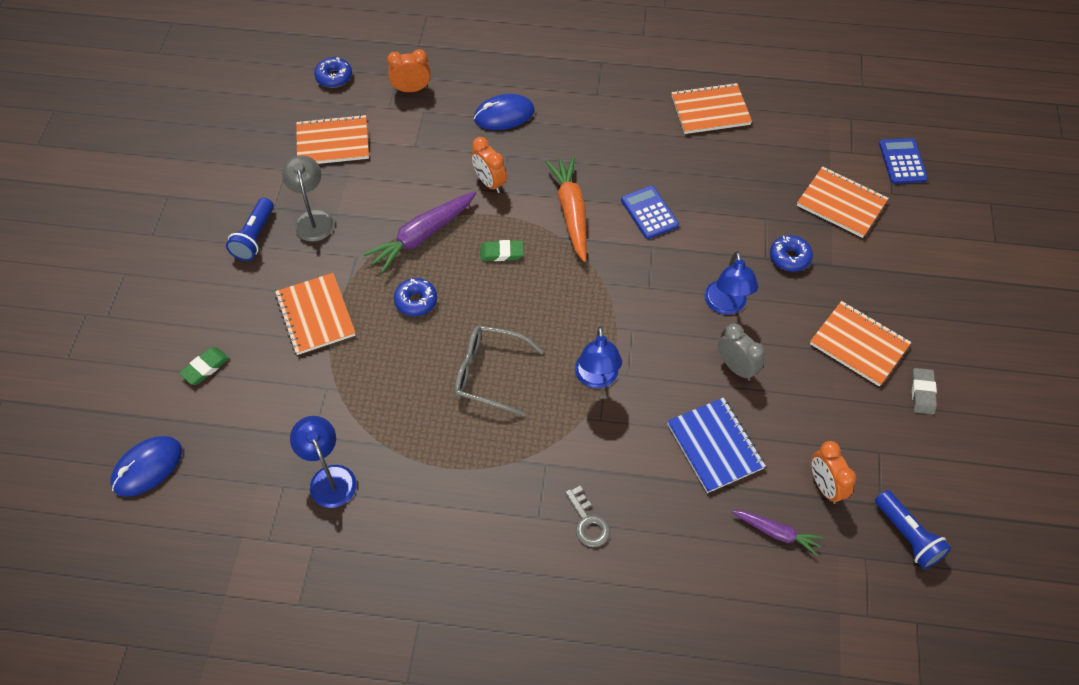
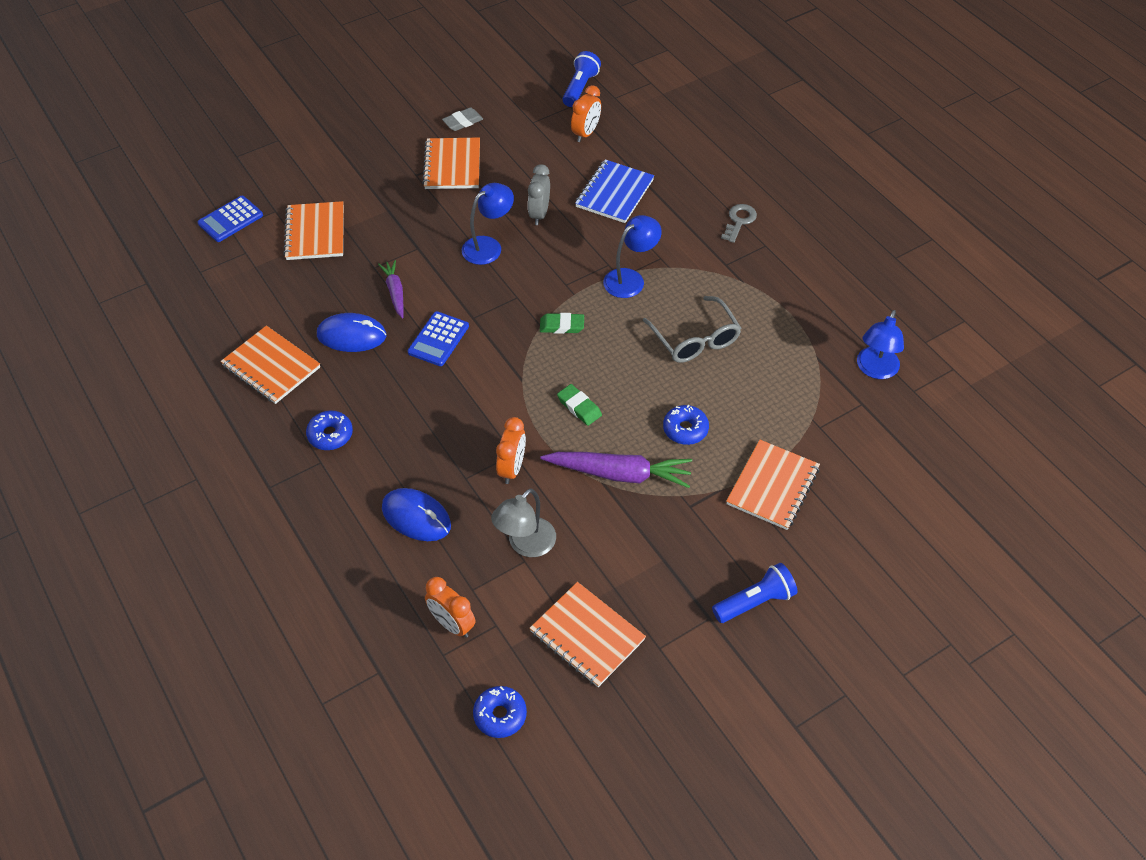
camera: 130 degrees left, 5 degrees down
(147, 467) = (1005, 484): blue mouse -> blue mouse (351, 335)
(205, 367) = (899, 521): green eraser -> green eraser (562, 326)
(313, 218) = (687, 572): grey lamp -> grey lamp (525, 545)
(571, 212) = (489, 389): orange carrot -> none
(776, 533) = (643, 138): purple carrot -> purple carrot (395, 292)
(789, 257) = (404, 235): blue donut -> blue donut (330, 435)

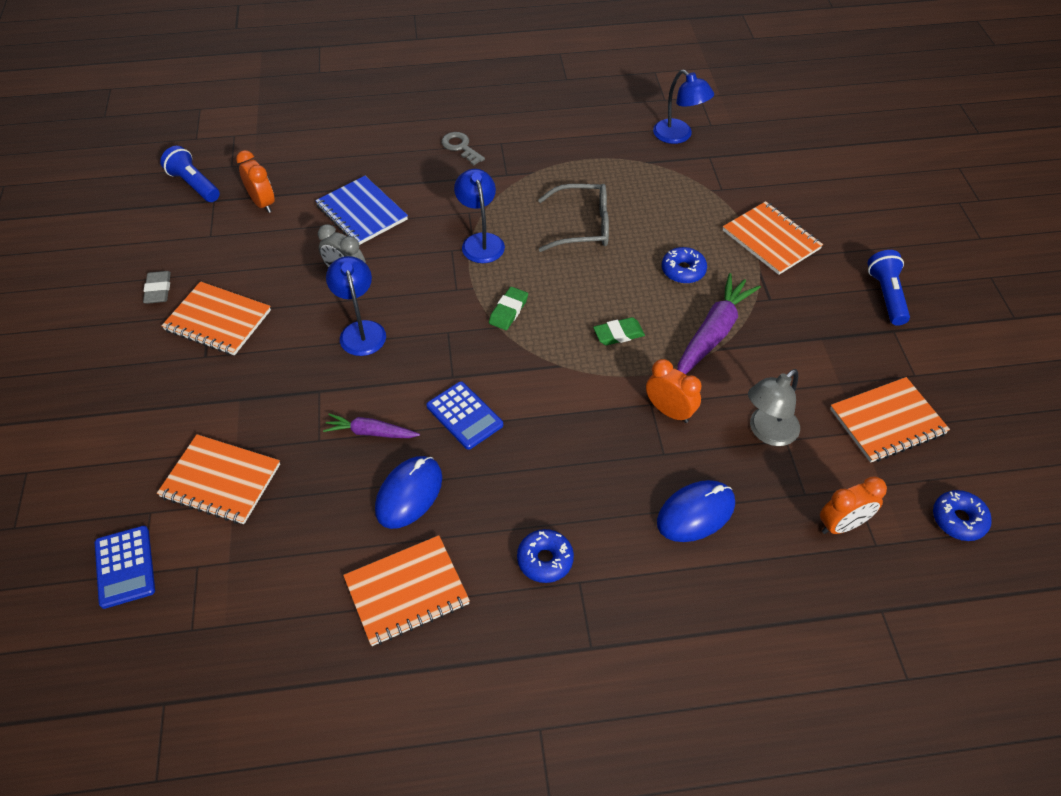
camera: 65 degrees left, 0 degrees up
(525, 545) = (767, 432): grey lamp -> grey lamp turned 75 degrees clockwise

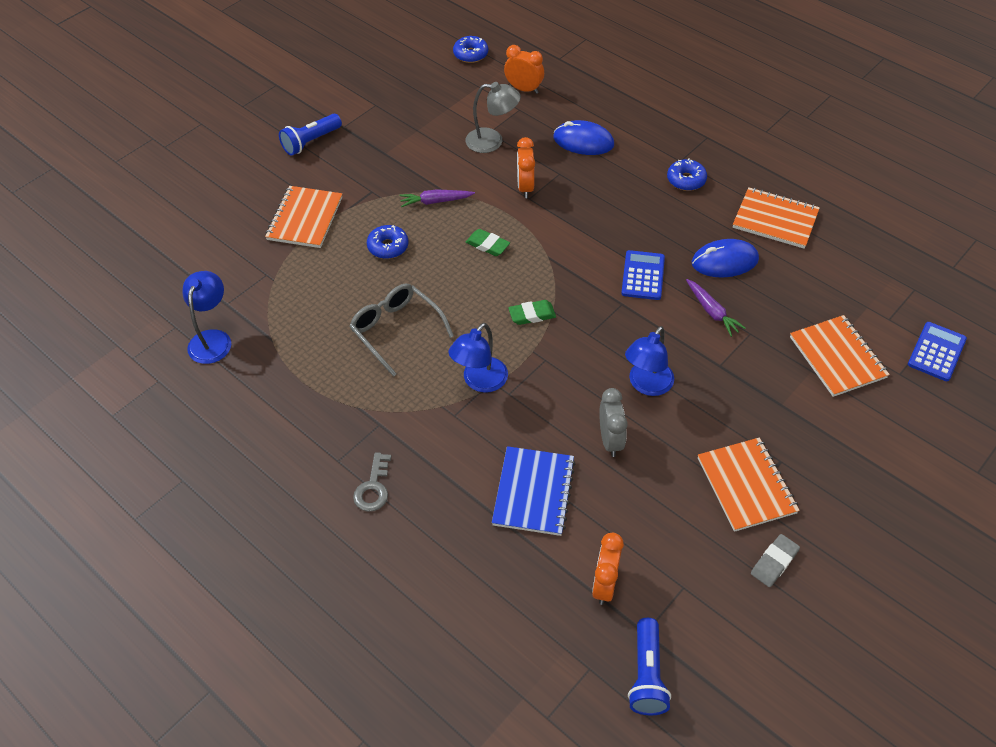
camera: 130 degrees left, 0 degrees up
(713, 333) = (435, 201): purple carrot -> purple carrot, size x0.58
(887, 421) = (428, 101): orange notebook -> none

